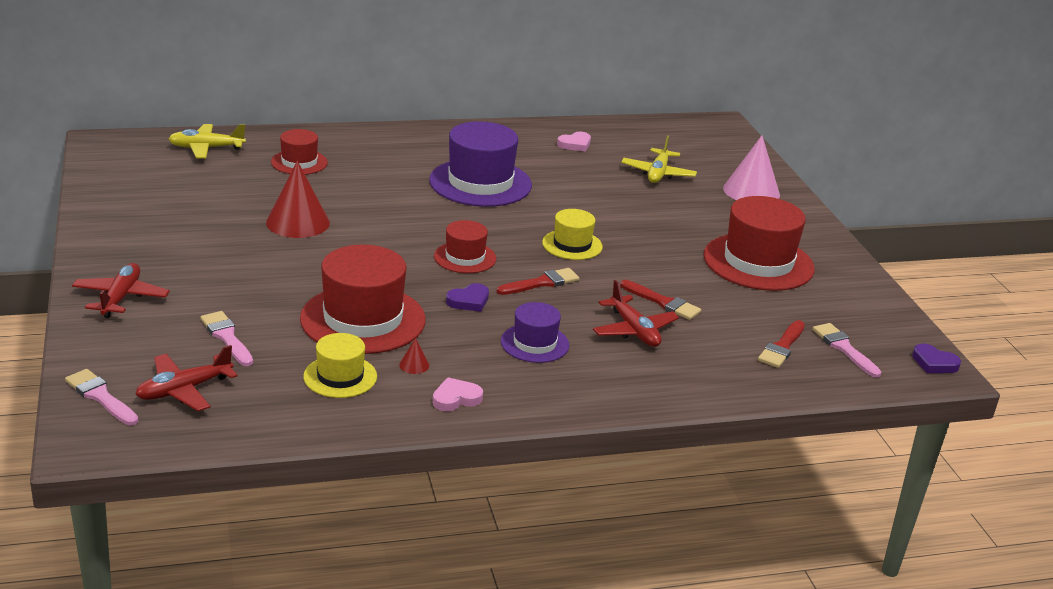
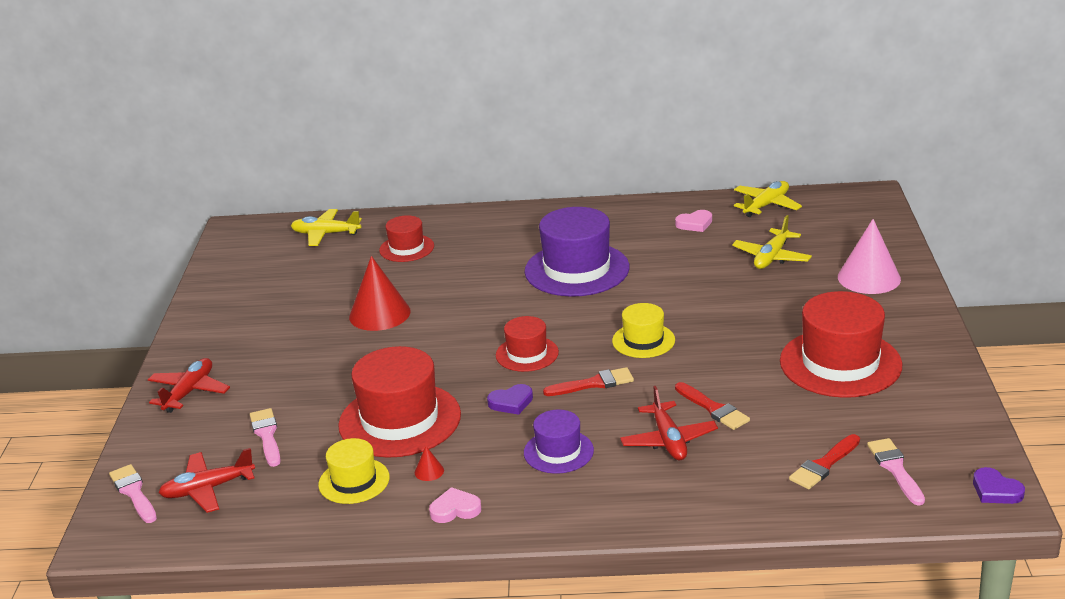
camera: 20 degrees right, 0 degrees up
(633, 130) = (766, 205): none -> yellow plane

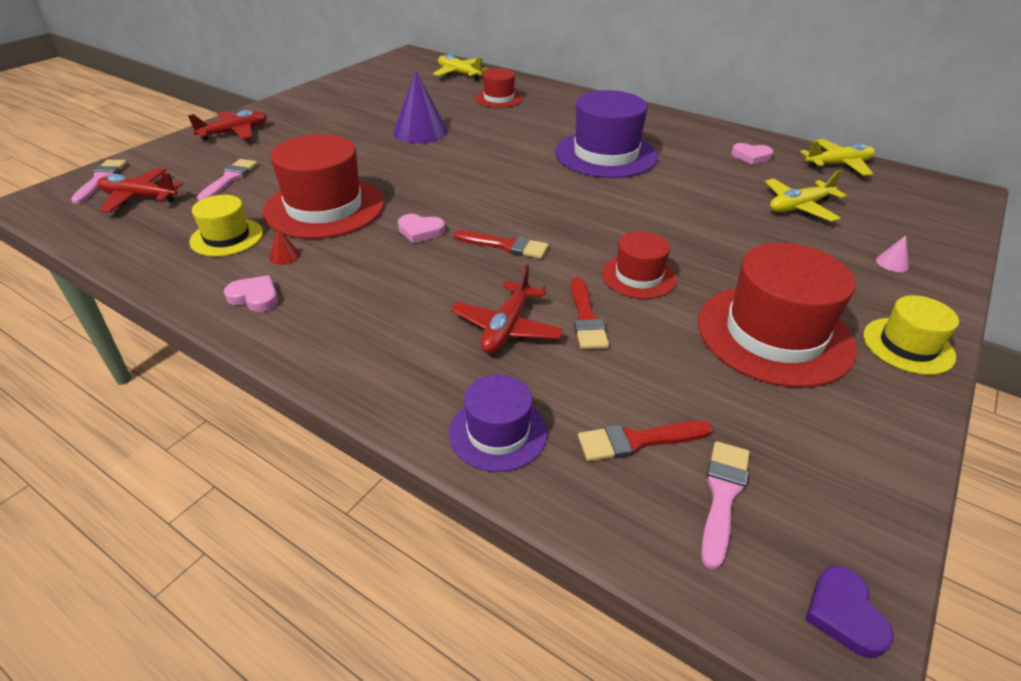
camera: 30 degrees right, 10 degrees up
(379, 314) = (420, 131): red cone -> purple cone
(511, 402) = (420, 231): purple heart -> pink heart
(527, 354) = (484, 199): red hat -> red hat (638, 276)
(558, 451) = (400, 289): purple hat -> purple hat (498, 432)
(643, 340) = (594, 229): yellow hat -> yellow hat (908, 346)
(869, 278) = (892, 263): pink cone -> pink cone, size x0.41

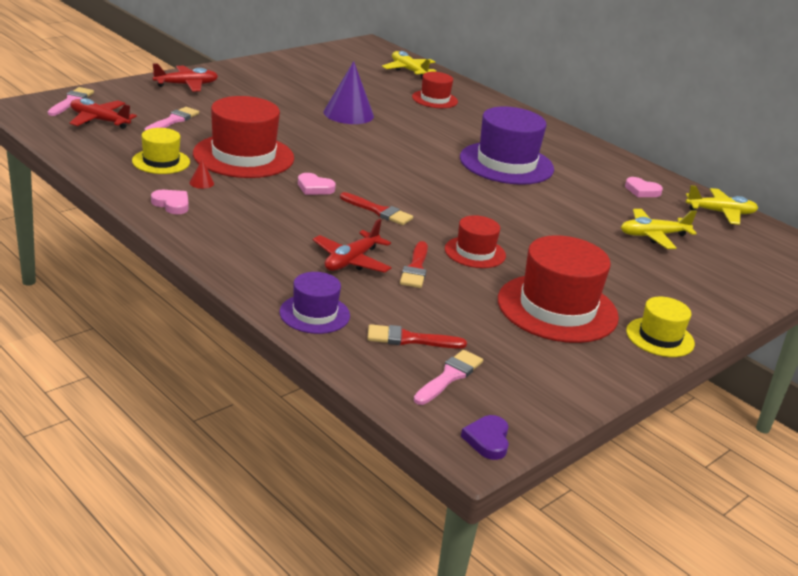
camera: 10 degrees right, 10 degrees down
(892, 263) = (699, 288): pink cone -> none

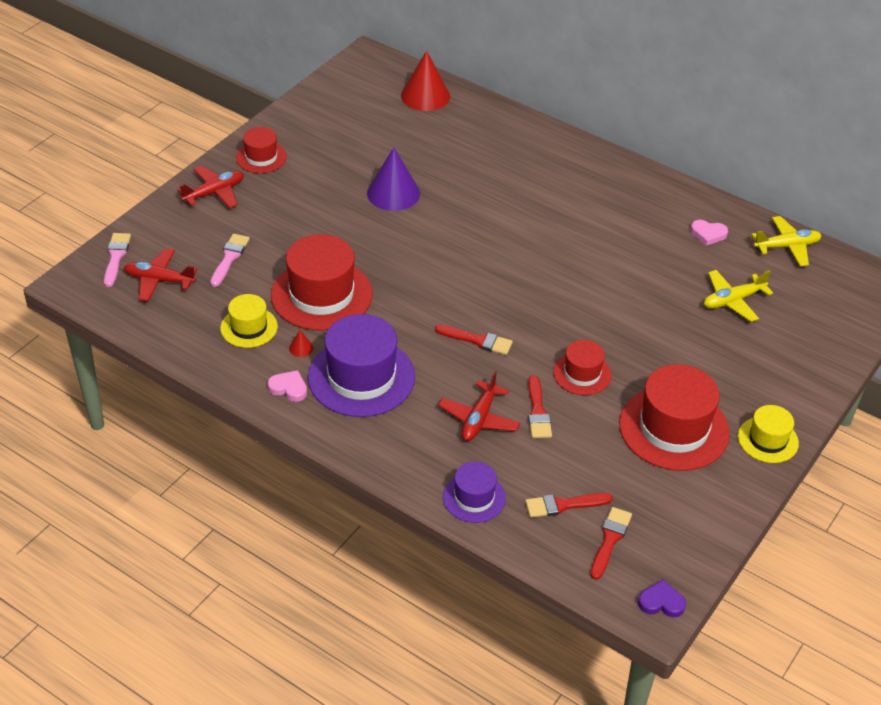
camera: 10 degrees left, 15 degrees up
(314, 188) = (406, 323): pink heart -> none
(408, 70) = (425, 96): yellow plane -> red cone
(434, 99) = (468, 141): red hat -> red hat (261, 157)
(449, 376) = (610, 540): pink brush -> red brush
(487, 440) = (661, 602): purple heart -> purple heart turned 105 degrees clockwise
(506, 163) = (571, 229): purple hat -> purple hat (361, 377)

